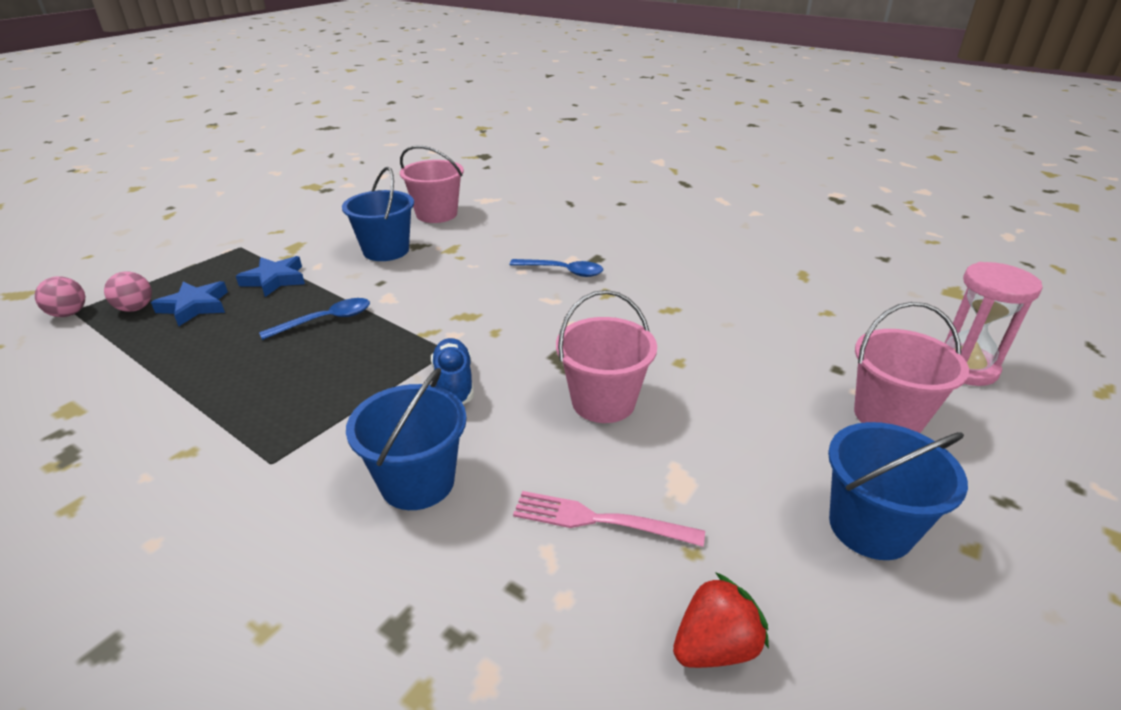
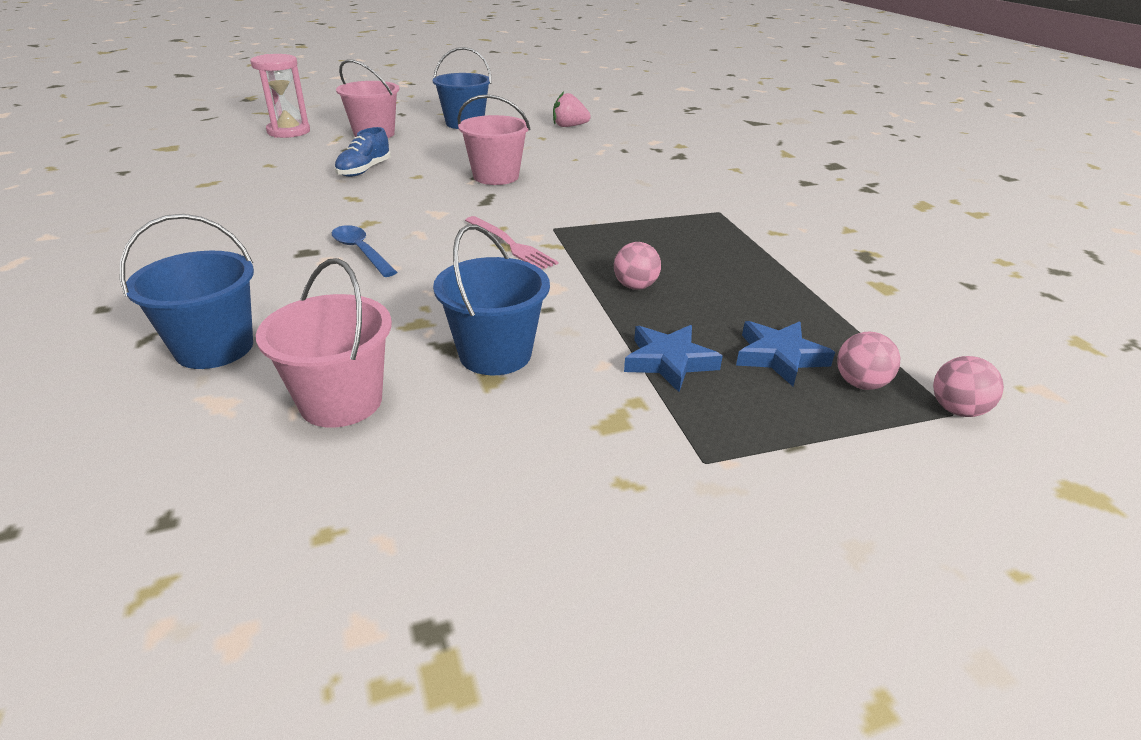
camera: 145 degrees left, 0 degrees up
(325, 320) = (635, 286): blue spoon -> pink ball
(417, 482) = (638, 182): blue bucket -> blue bucket (214, 348)
(454, 383) = (572, 210): blue shoe -> blue shoe (364, 170)
(599, 520) = (566, 151): pink fork -> pink fork (511, 245)
(715, 647) = (569, 126): red strawberry -> pink strawberry

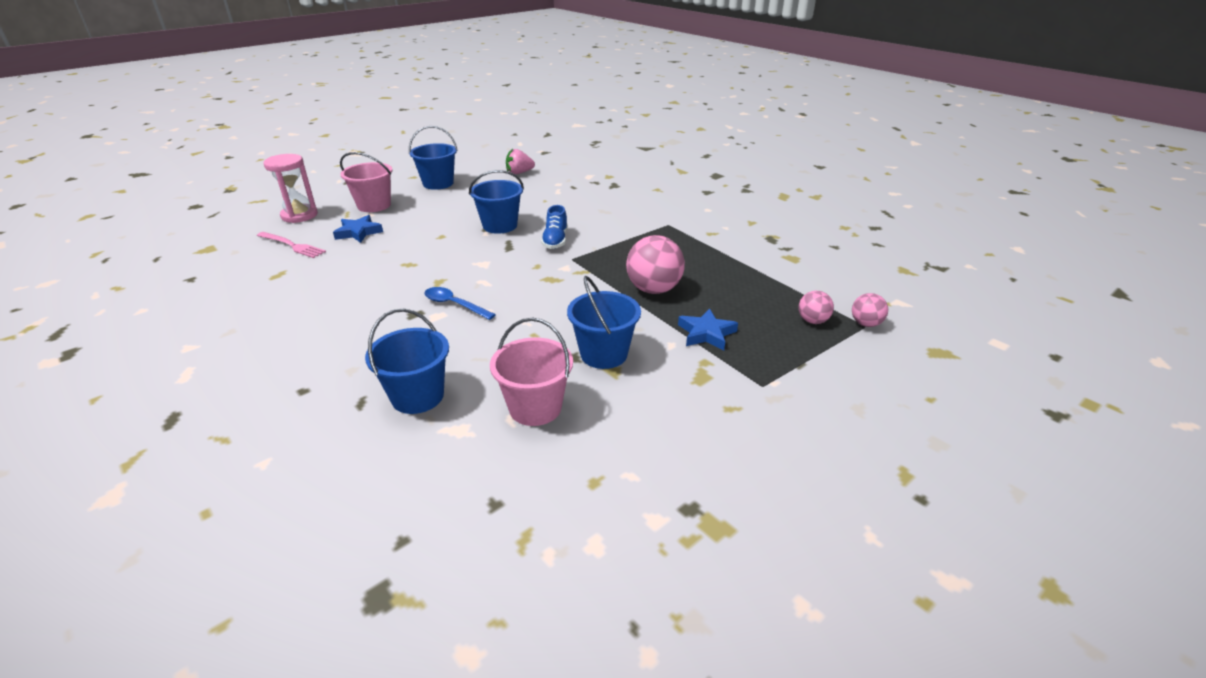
camera: 20 degrees left, 0 degrees up
(364, 170) = (396, 239): blue shoe -> blue shoe (555, 241)
(496, 176) = (500, 226): pink bucket -> blue bucket
(511, 245) = (553, 277): pink fork -> pink fork (292, 245)
(635, 286) = (654, 289): pink ball -> pink ball, size x1.85
(779, 357) = (763, 315): blue star -> blue star (358, 232)

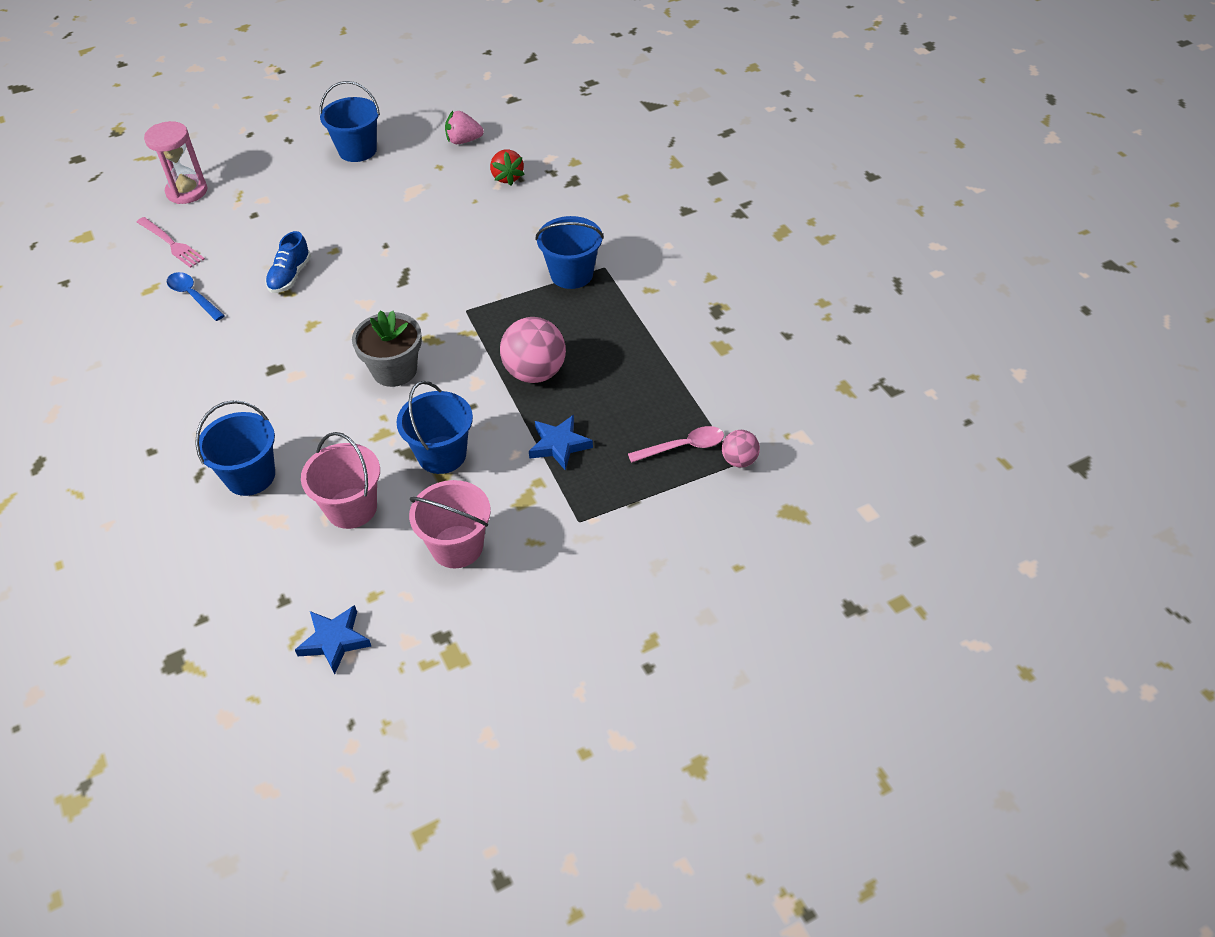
camera: 15 degrees right, 15 degrees up
(358, 232) = (245, 231): blue star -> blue star (334, 641)
(374, 205) = (273, 184): pink bucket -> pink bucket (457, 547)
(454, 305) = (317, 362): blue spoon -> blue spoon (193, 296)
(500, 226) = (405, 241): blue bucket -> blue bucket (571, 274)
(529, 302) = (394, 370): none -> grey flower pot
(555, 241) = (459, 277): blue shoe -> blue shoe (290, 276)
(563, 187) = (507, 177): none -> red strawberry
(812, 321) = (683, 447): pink ball -> pink spoon

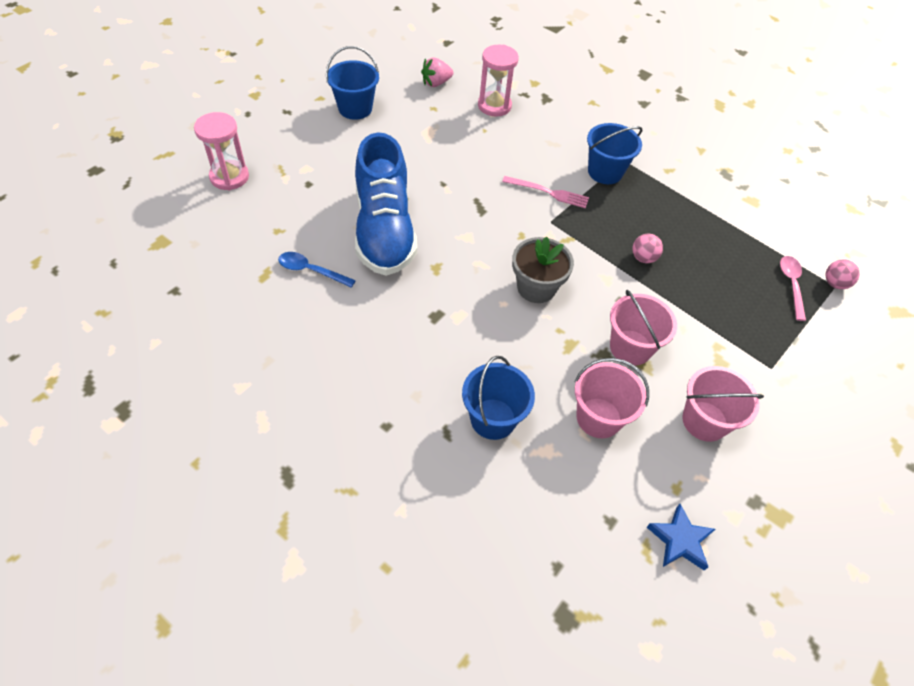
camera: 30 degrees left, 5 degrees up
(171, 244) = (252, 228): pink fork -> pink fork (548, 192)
(290, 276) = (384, 230): blue shoe -> blue shoe, size x2.30
(442, 455) = (630, 347): blue bucket -> pink bucket
(507, 177) = (494, 106): red strawberry -> pink hourglass
(535, 373) = (643, 258): pink ball -> pink ball, size x0.54
(559, 445) = (708, 311): blue star -> none
(683, 447) = (791, 285): pink spoon -> pink spoon turned 45 degrees counterclockwise

